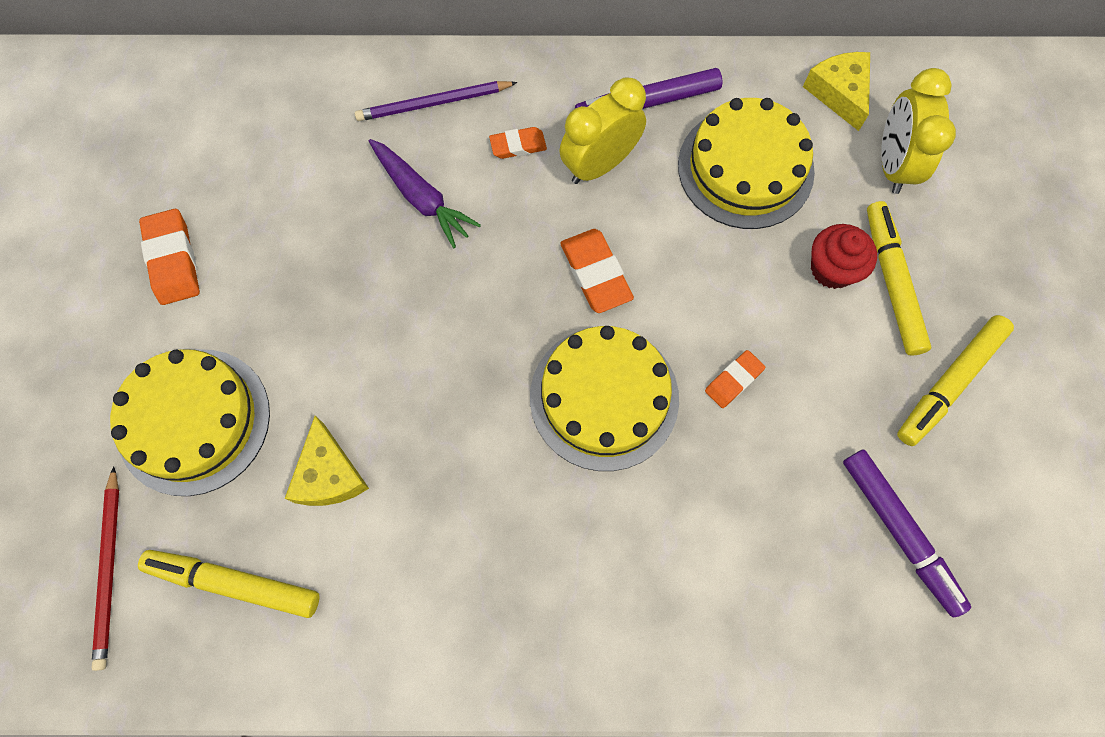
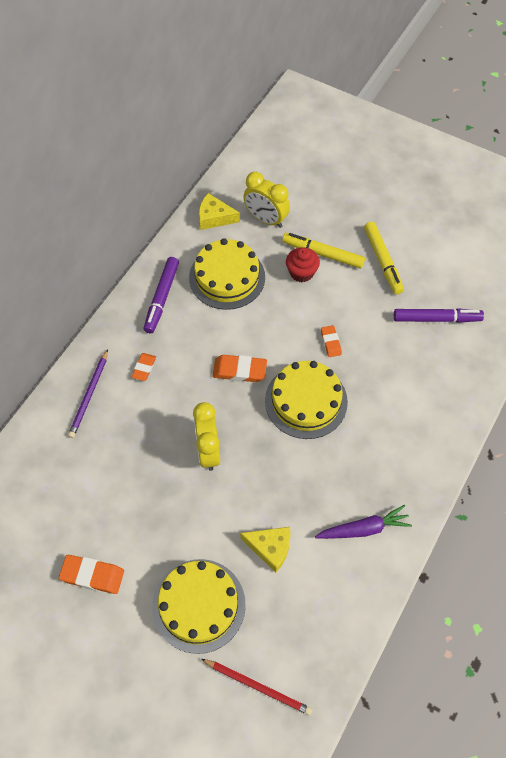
camera: 60 degrees left, 10 degrees down
(235, 583) = (302, 622): yellow marker -> none
(422, 198) = (142, 429): purple carrot -> purple carrot (364, 529)
(600, 165) = (181, 337): yellow clock -> yellow clock (208, 451)

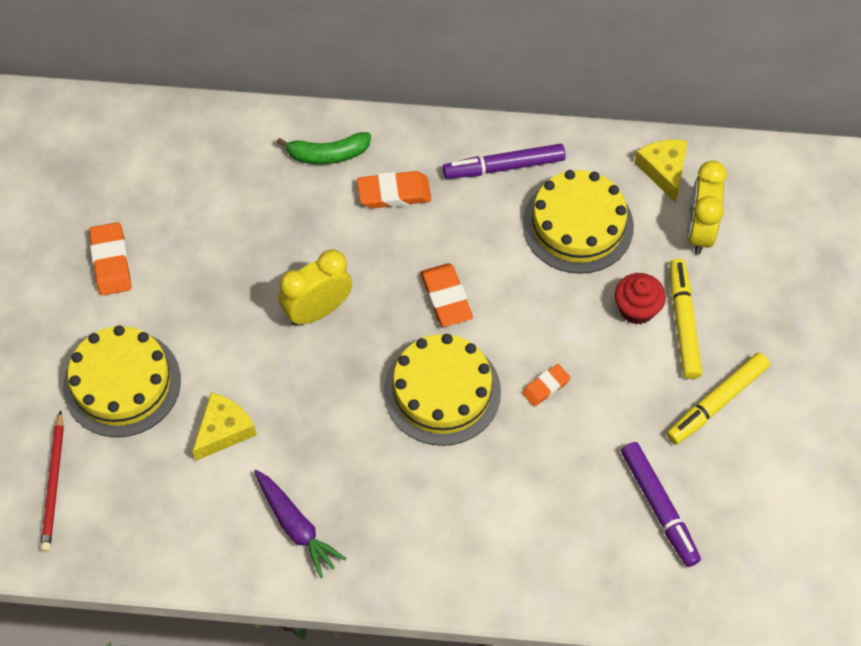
camera: 65 degrees right, 0 degrees up
(89, 395) = (328, 154): purple pencil -> green banana
(144, 368) = (394, 193): orange eraser -> orange eraser, size x1.61
(270, 548) = (224, 430): yellow cheese -> yellow cheese turned 135 degrees counterclockwise

